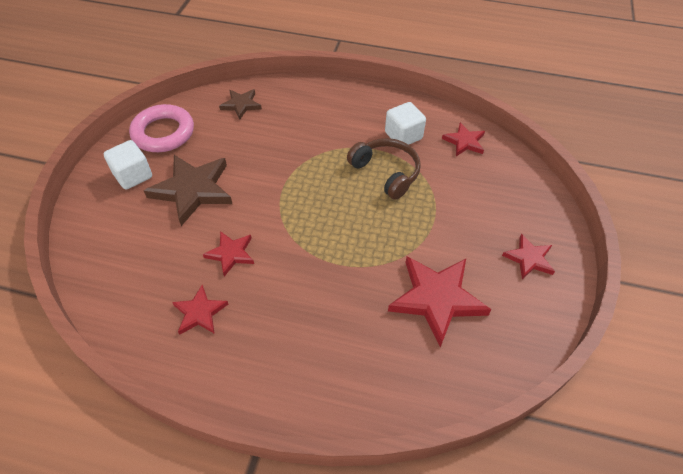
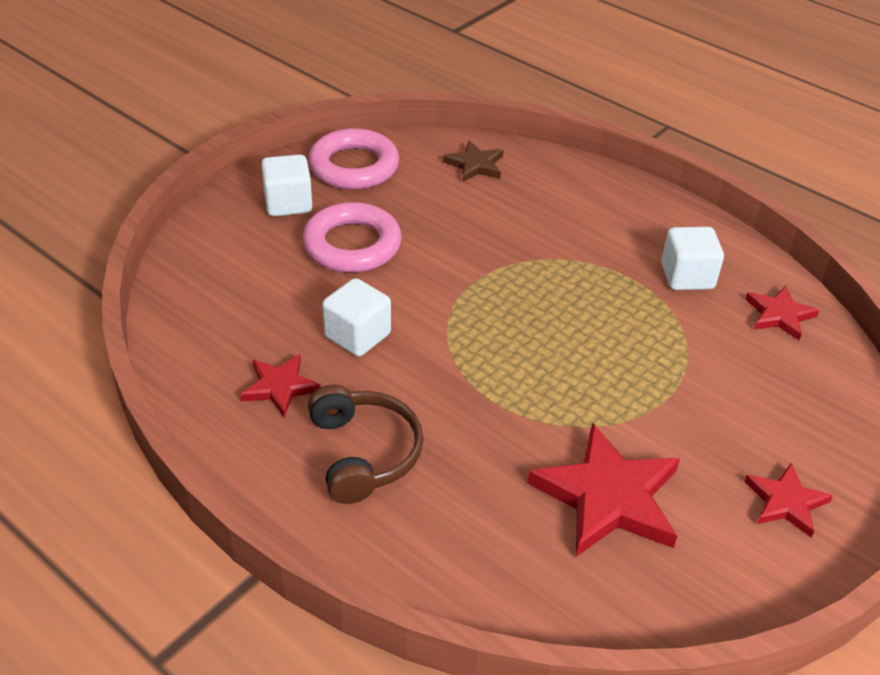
camera: 25 degrees right, 10 degrees down
(192, 190) = (352, 245): brown star -> pink ring
(231, 254) = (357, 335): red star -> white cube
(386, 172) = (631, 314): brown headphones -> brown headphones (363, 453)

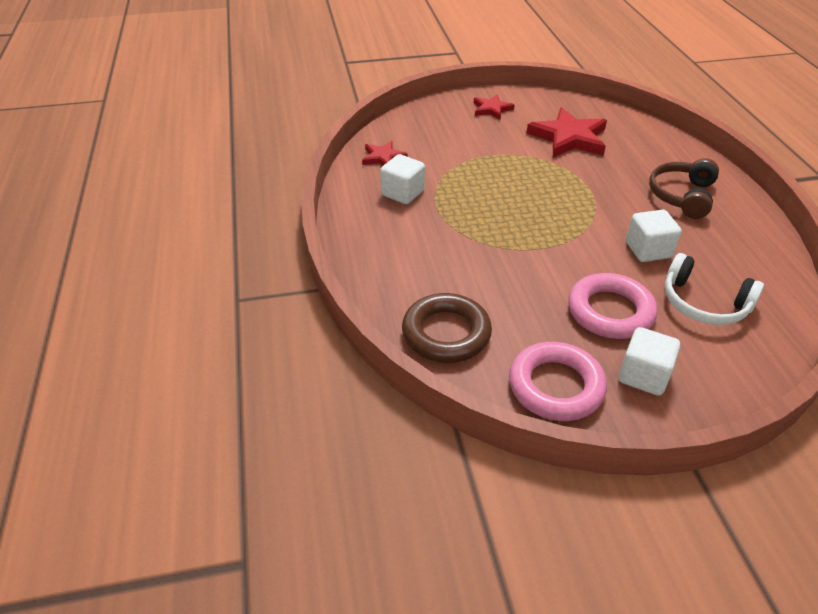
camera: 140 degrees left, 0 degrees up
(264, 296) = (704, 303): none -> white headphones
(280, 387) = (717, 244): red star -> none
(475, 165) = (446, 333): brown star -> brown ring

